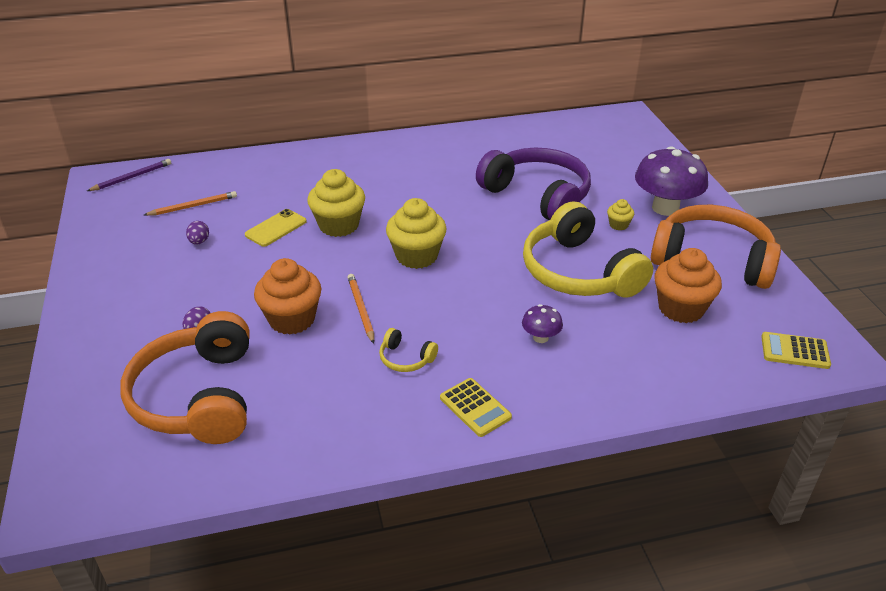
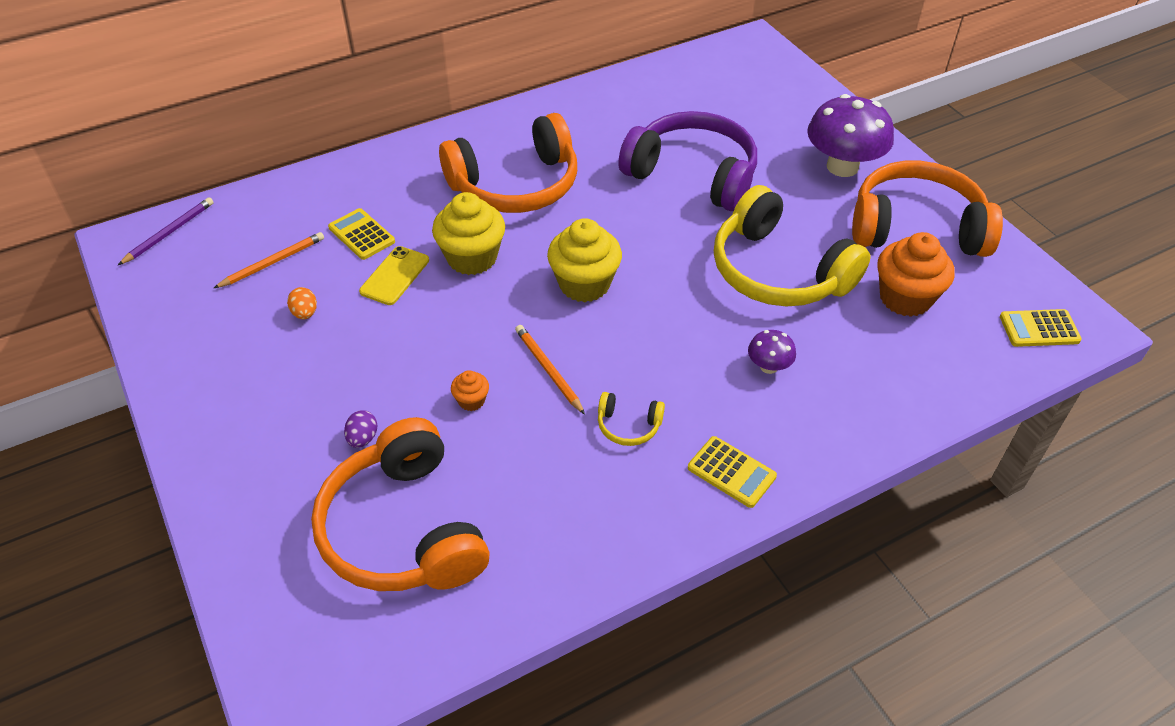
camera: 15 degrees left, 10 degrees up
(199, 242) = (305, 313): purple egg -> orange egg
(265, 198) = (361, 235): none -> yellow calculator
(292, 319) = (471, 401): orange cupcake -> orange cupcake, size x0.47
(395, 183) = (516, 185): none -> orange headphones
(618, 225) = (799, 199): yellow cupcake -> none

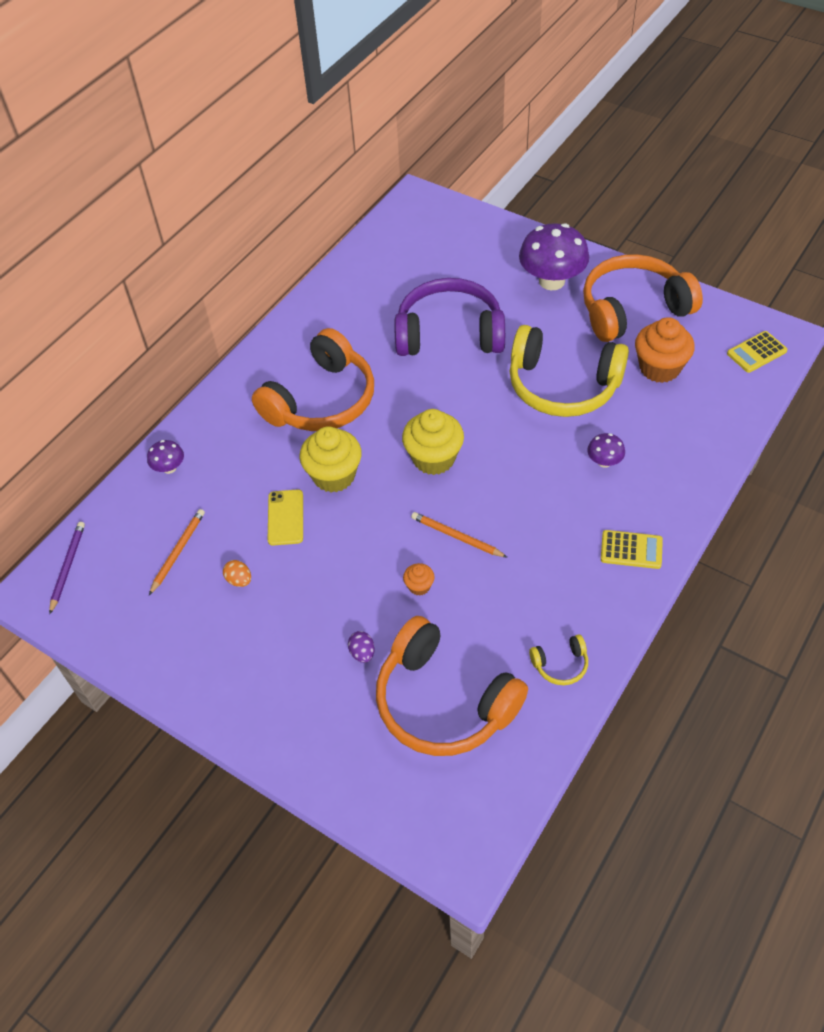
camera: 25 degrees left, 5 degrees up
(327, 186) = (169, 468): none -> purple mushroom
(361, 235) = (232, 496): yellow calculator -> none
(628, 426) = (541, 551): yellow headphones -> yellow headphones (560, 665)

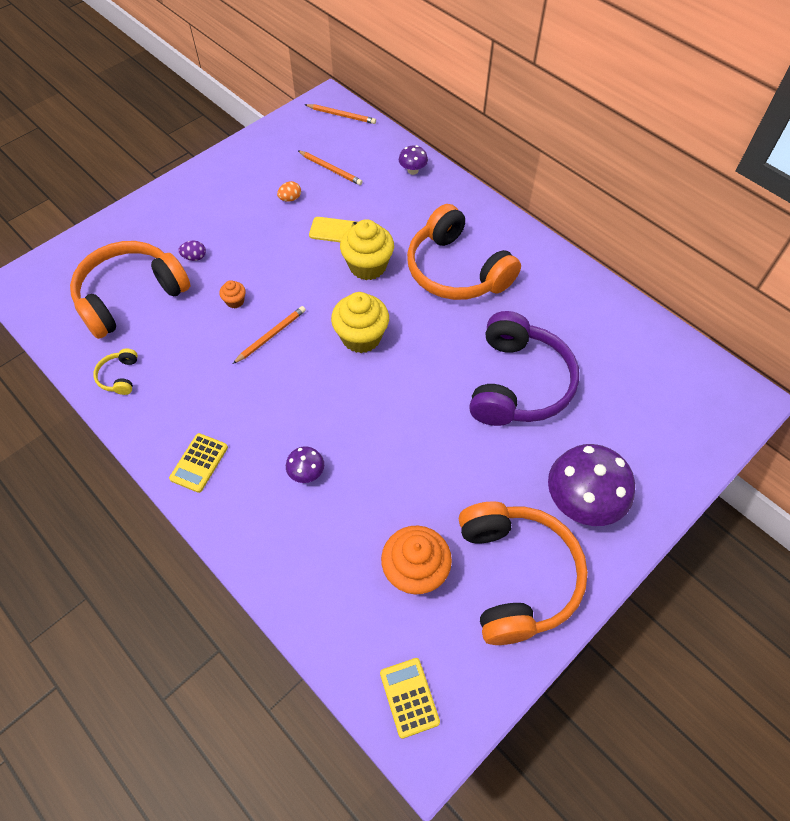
camera: 100 degrees right, 5 degrees up
(67, 567) = (341, 115): purple pencil -> orange pencil
(562, 386) = (417, 465): yellow headphones -> none

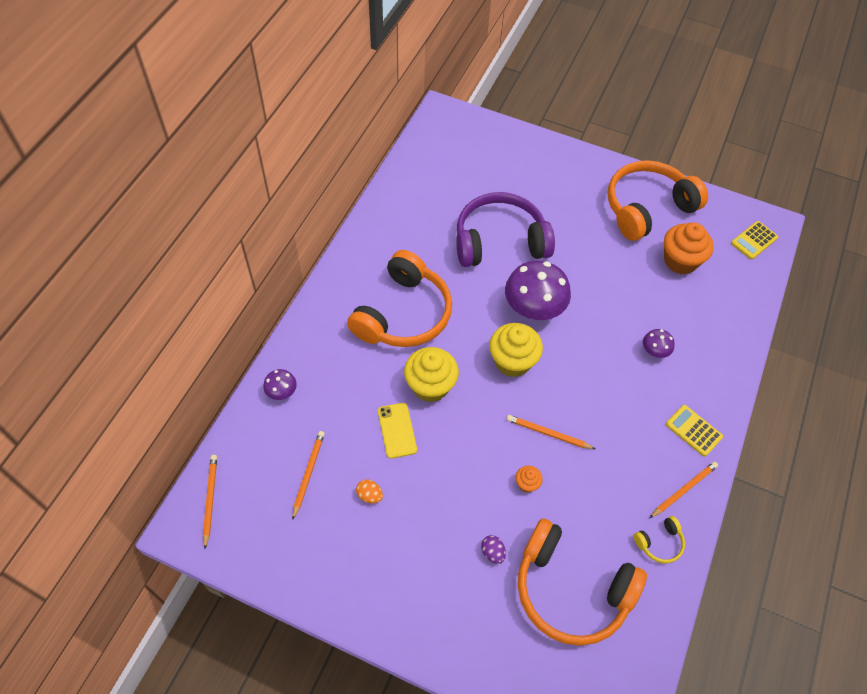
camera: 115 degrees left, 0 degrees up
(150, 421) = (683, 490): none -> orange pencil
(199, 463) = (693, 430): yellow calculator -> yellow calculator turned 135 degrees counterclockwise
(582, 501) = (575, 186): purple mushroom -> purple mushroom (533, 309)

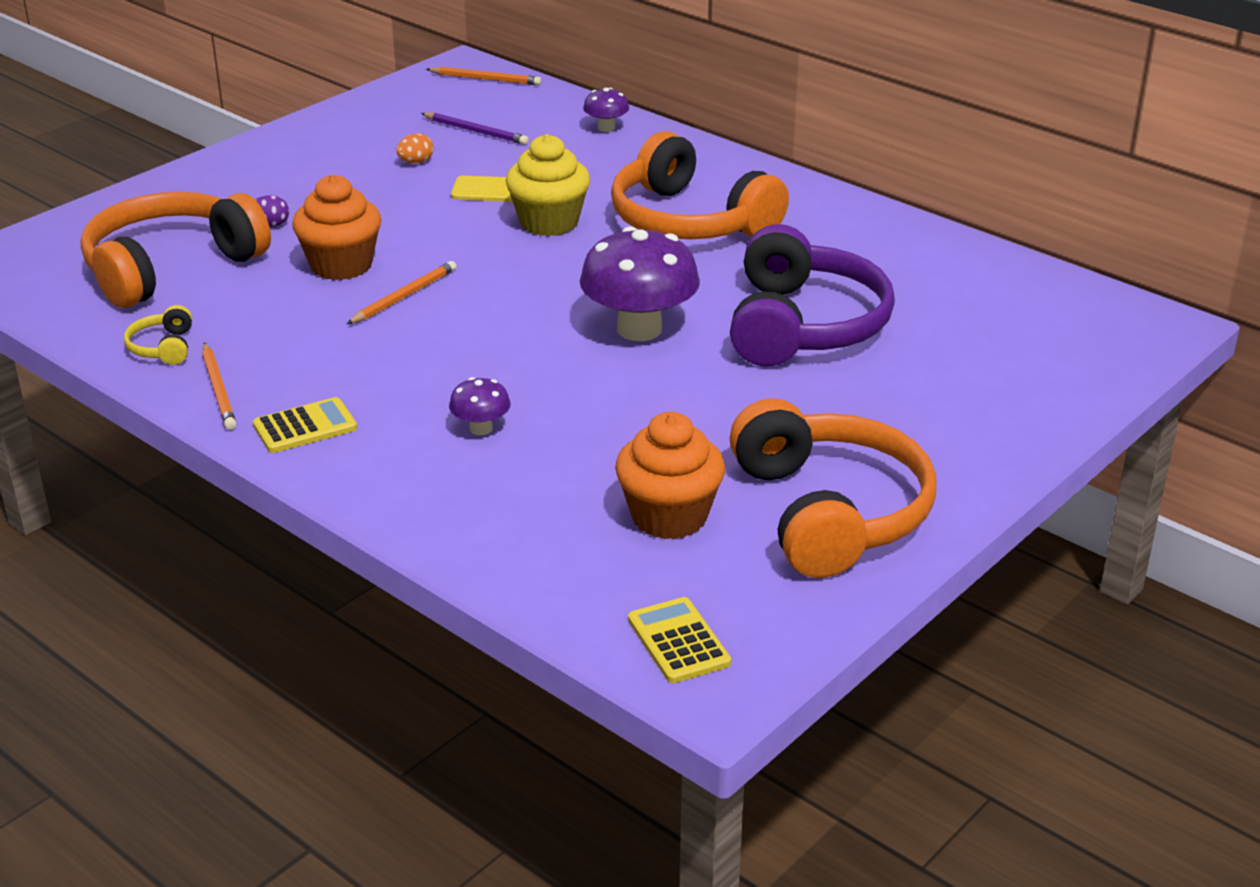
camera: 110 degrees right, 25 degrees down
(308, 473) = (476, 131): orange pencil -> purple pencil
(512, 361) = (549, 292): yellow cupcake -> none
(527, 483) = (341, 265): orange cupcake -> orange cupcake, size x2.12

